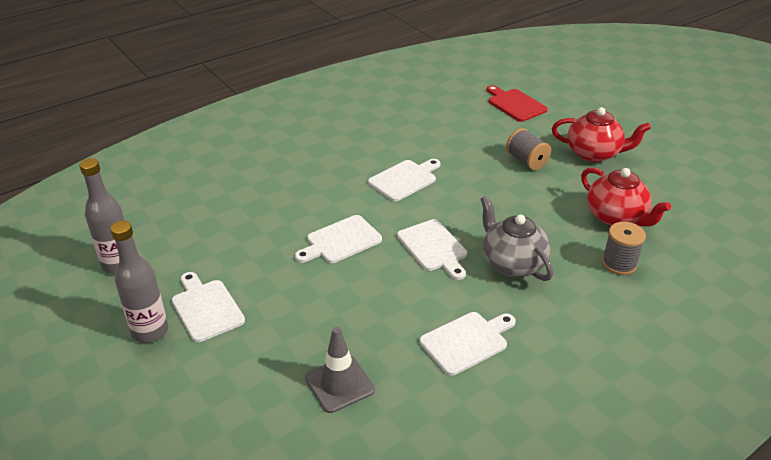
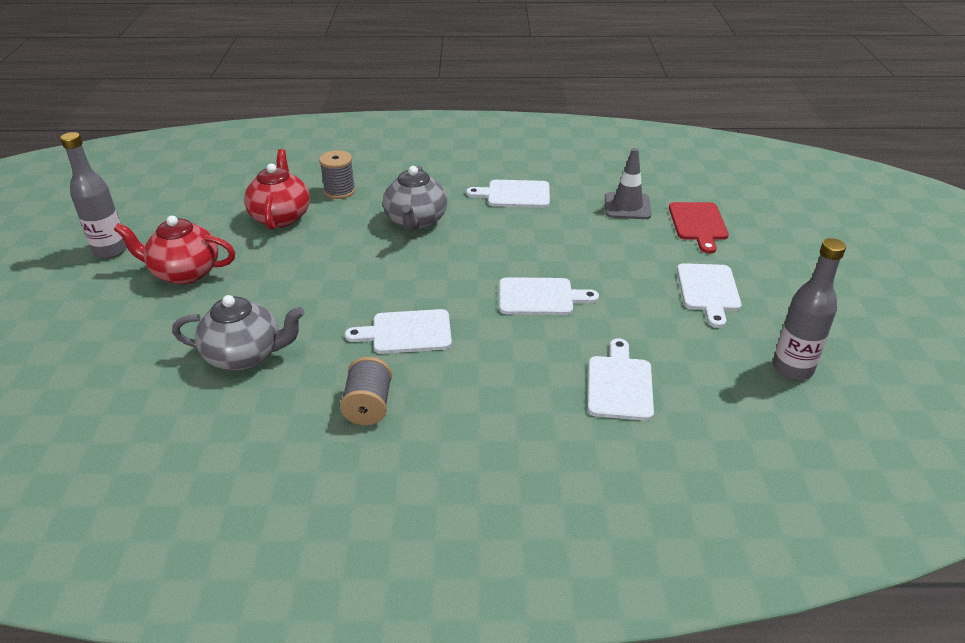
camera: 145 degrees left, 0 degrees up
(150, 331) = (768, 292): grey bottle -> grey bottle (110, 250)
(434, 248) = (462, 257): white cutting board -> white cutting board (619, 384)
(476, 132) = (245, 355): none -> grey teapot
(515, 104) = (134, 374): red cutting board -> red cutting board (698, 224)
(526, 161) = (258, 295): grey spool -> grey spool (368, 406)
(594, 153) = (184, 272): red teapot -> red teapot turned 45 degrees counterclockwise

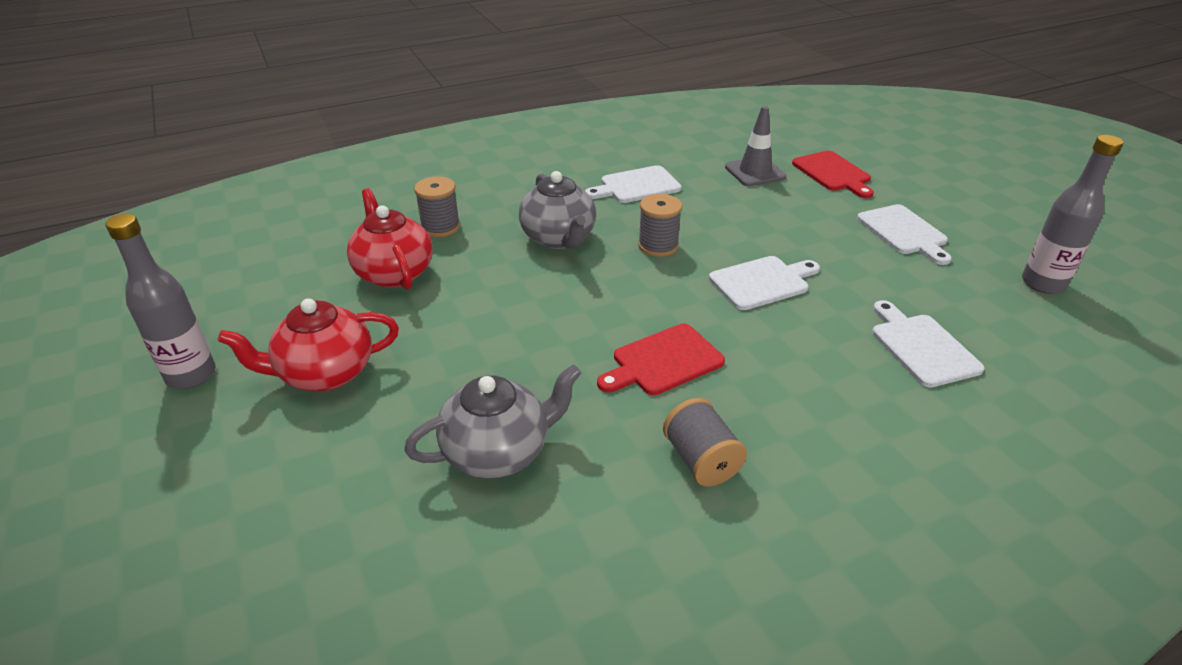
camera: 25 degrees left, 0 degrees up
(406, 332) = (663, 361): white cutting board -> red cutting board
(485, 246) = (658, 246): none -> grey spool

